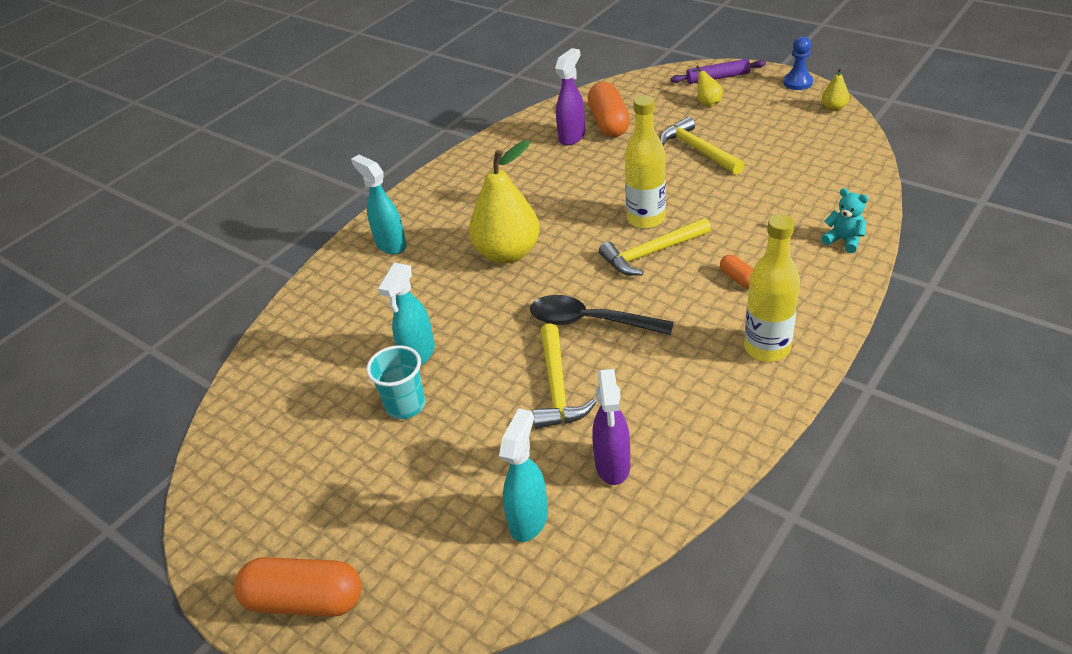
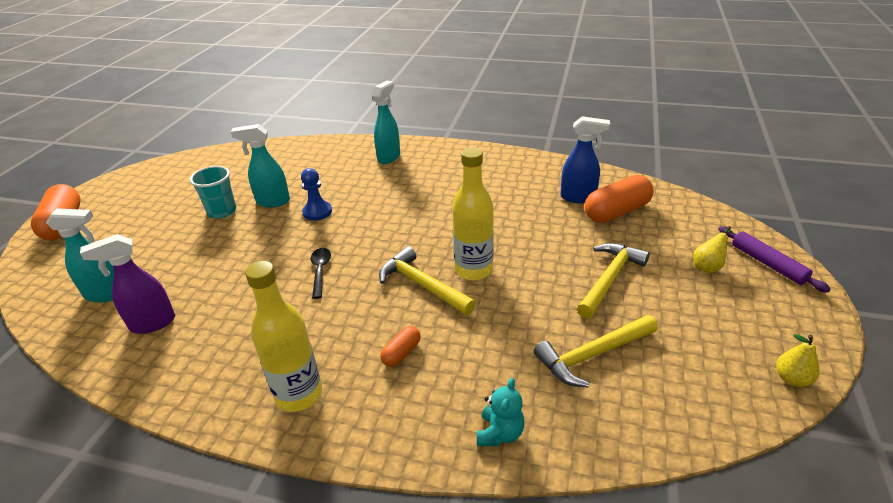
camera: 65 degrees right, 5 degrees down
(507, 253) = (396, 208): yellow pear -> none
(557, 387) = (240, 273): yellow hammer -> yellow hammer (592, 355)
(572, 137) = (578, 197): purple spray bottle -> blue spray bottle
(589, 321) = (320, 271): black spoon -> black spoon, size x0.57
(797, 82) = (822, 333): blue pawn -> blue pawn (317, 212)

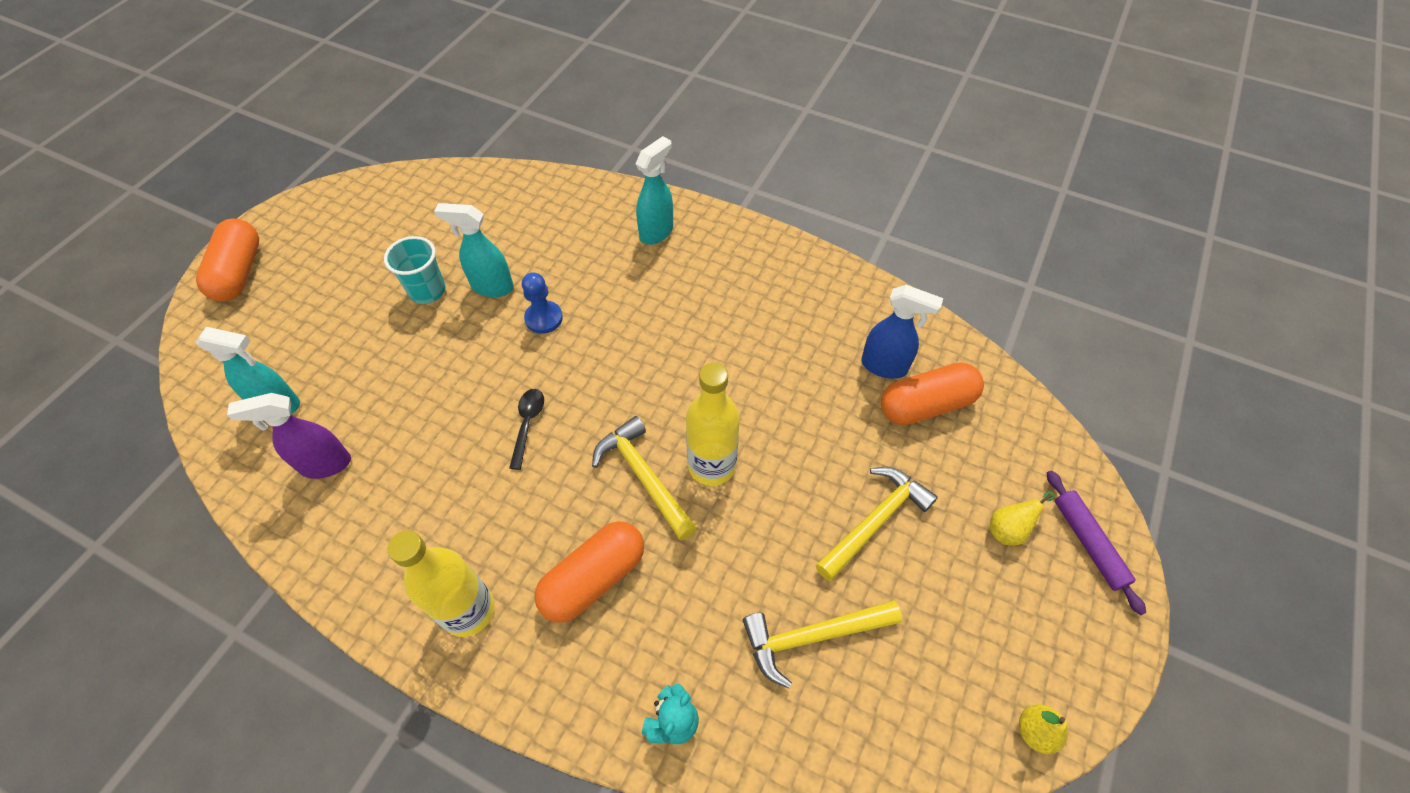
camera: 10 degrees right, 20 degrees up
(401, 353) = (593, 578): orange capsule -> orange capsule, size x2.01

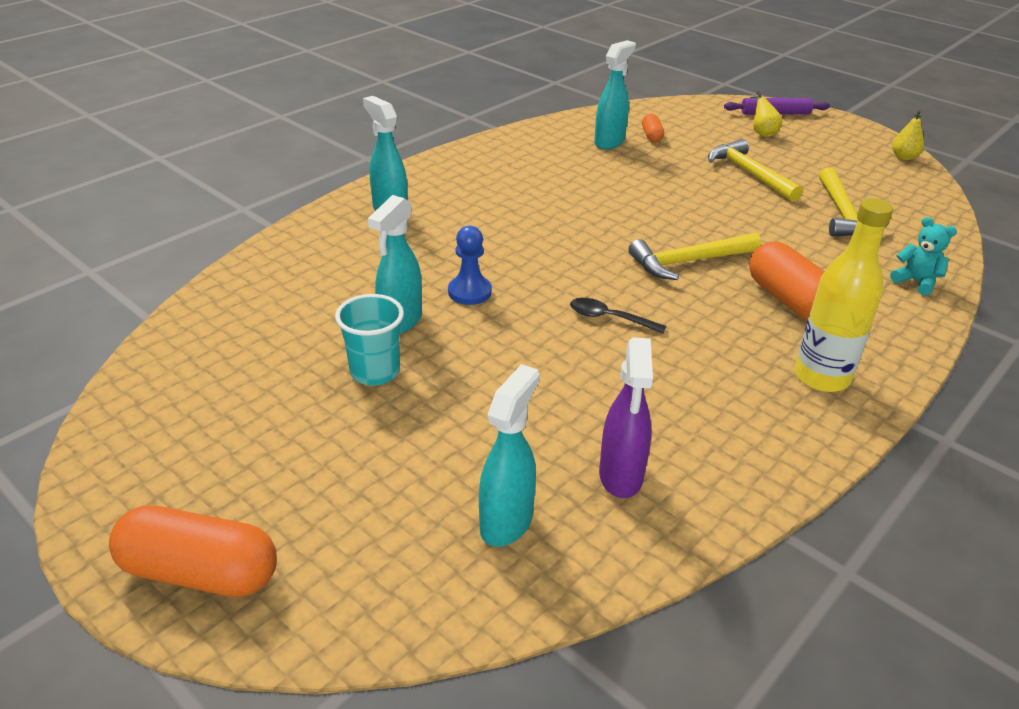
camera: 75 degrees left, 20 degrees down
(711, 465) = (685, 228): yellow bottle -> none
(884, 366) = (609, 142): blue spray bottle -> turquoise spray bottle
(926, 404) = (651, 136): orange capsule -> orange capsule, size x0.50

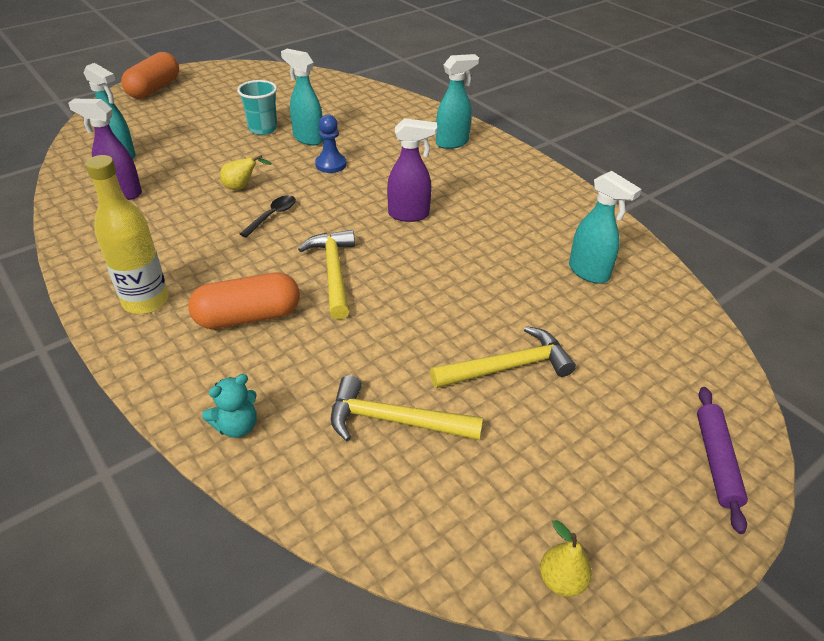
camera: 100 degrees right, 5 degrees up
(562, 228) = (409, 215): none -> purple spray bottle
(651, 136) = (611, 308): orange capsule -> none
(762, 133) = (636, 419): yellow pear -> yellow pear (242, 187)

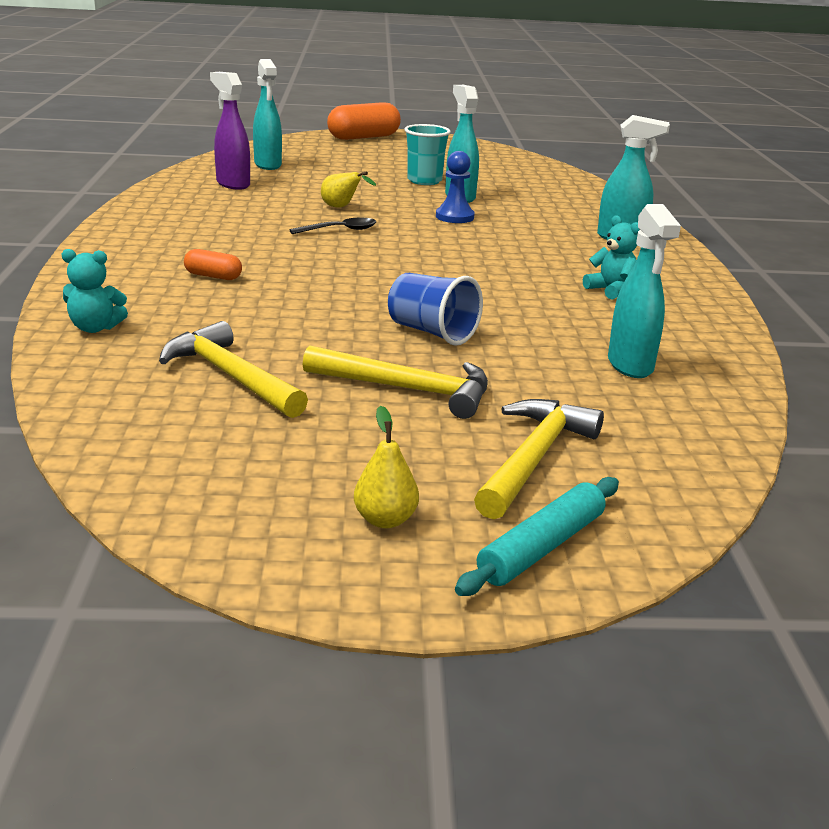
camera: 35 degrees right, 15 degrees down
(146, 301) = (147, 242): yellow bottle -> none
(248, 316) = (213, 276): orange capsule -> orange capsule, size x0.50
(333, 272) = (337, 277): yellow hammer -> yellow hammer (533, 458)
(409, 215) = (481, 267): purple spray bottle -> none
(457, 301) = (432, 332): none -> blue cup
(504, 202) = (611, 290): none -> turquoise teddy bear
(561, 580) = (206, 534): yellow pear -> yellow pear (385, 520)
(716, 461) = (541, 547): purple rolling pin -> turquoise rolling pin

